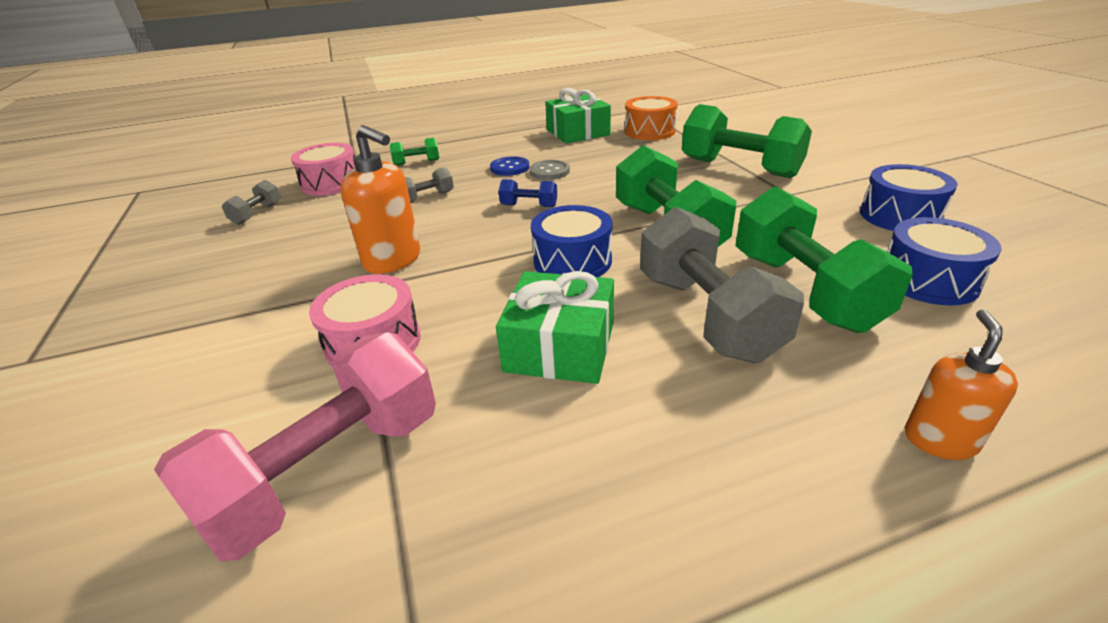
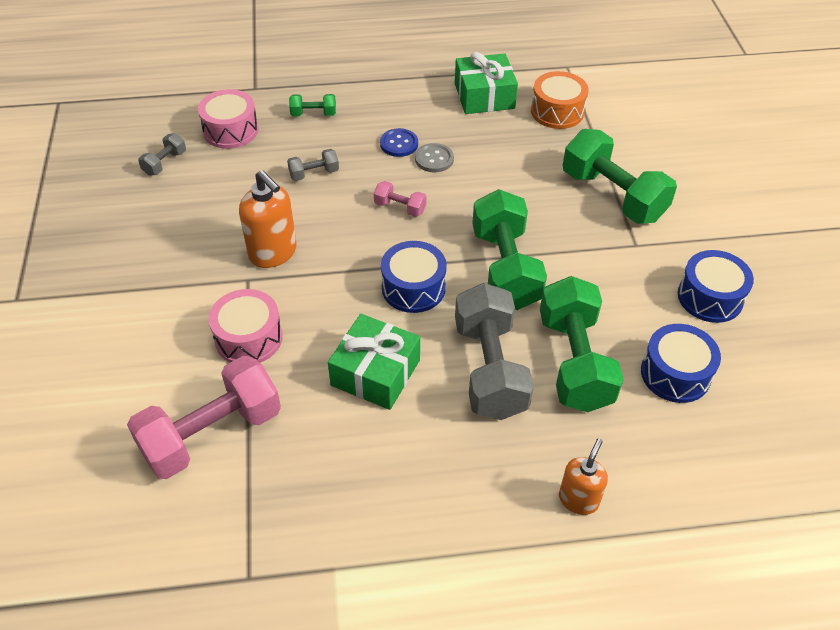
camera: 10 degrees right, 15 degrees up
(529, 206) = (400, 207): blue dumbbell -> pink dumbbell

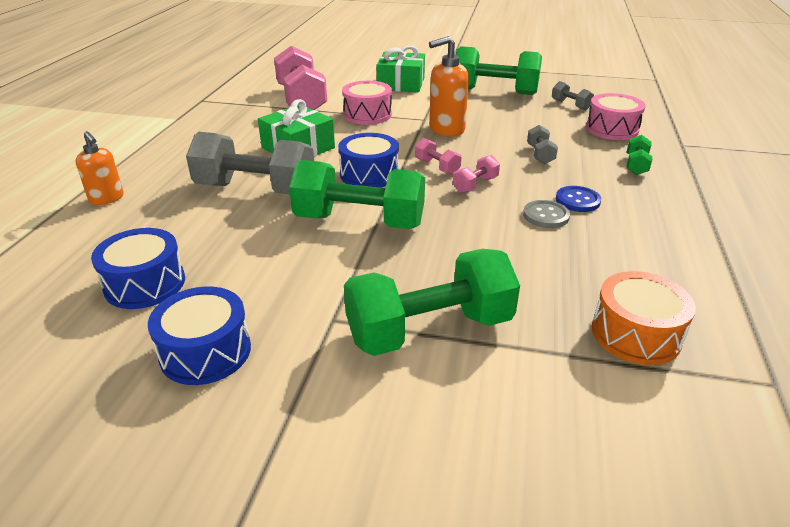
camera: 110 degrees right, 15 degrees down
(373, 241) = (437, 167): none -> pink dumbbell
(484, 96) = (675, 276): green gift -> green gift (401, 84)
(574, 362) = (220, 230): green dumbbell -> green dumbbell (494, 91)

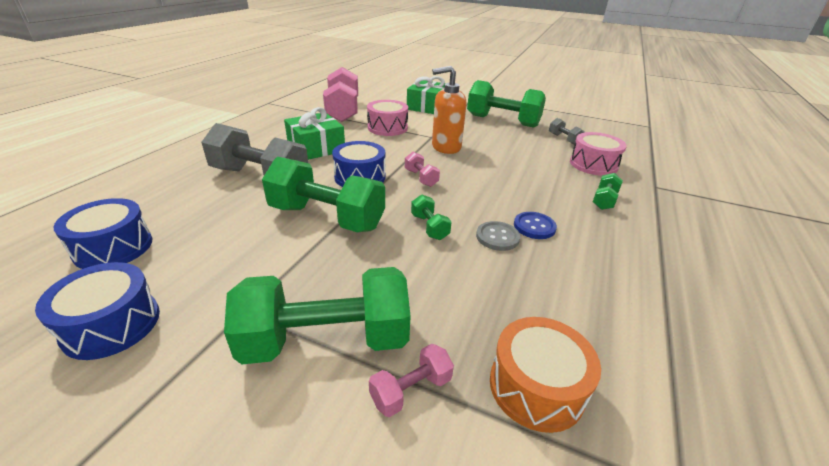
camera: 10 degrees right, 0 degrees up
(107, 199) = (142, 169): orange soap dispenser -> none
(473, 215) = (429, 227): none -> green dumbbell
(475, 185) = (446, 199): pink dumbbell -> pink dumbbell (411, 390)
(540, 154) = (517, 179): grey dumbbell -> none

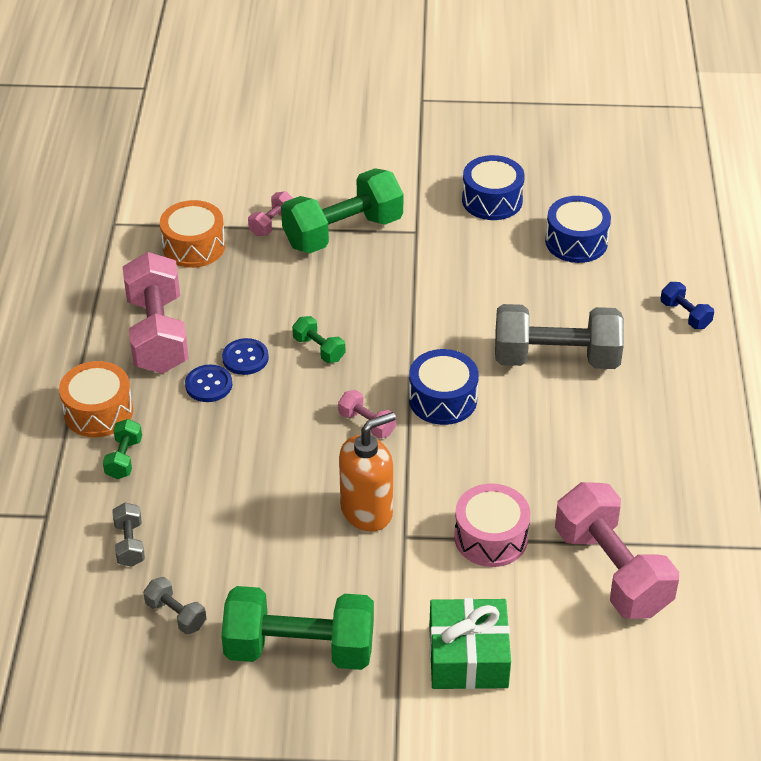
camera: 160 degrees right, 10 degrees up
(138, 176) = (685, 315): none -> blue dumbbell
(316, 147) = (550, 440): green gift -> none
(327, 218) = (429, 327): green dumbbell -> none
(497, 237) = (245, 358): grey button -> blue button
(583, 280) = (158, 334): none -> pink dumbbell
(593, 164) = (130, 544): pink drum -> grey dumbbell
(633, 232) = (98, 412): none -> orange drum

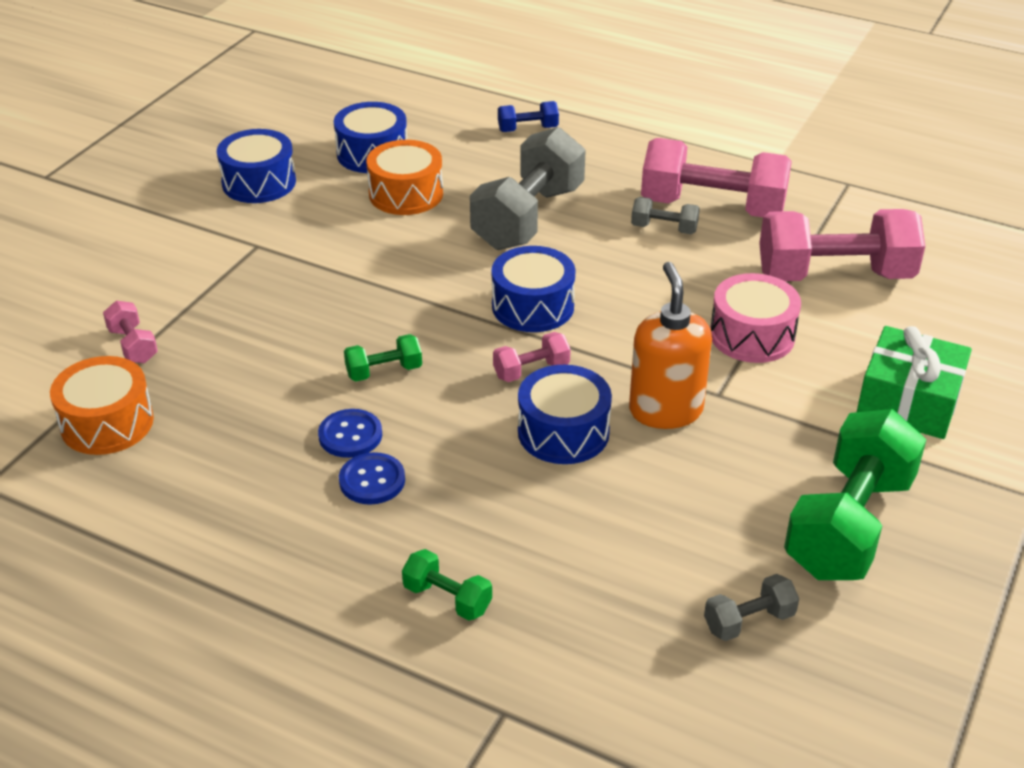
camera: 65 degrees left, 5 degrees down
(98, 412) = (341, 601): orange drum -> orange drum (406, 194)
(130, 544) = (605, 634): grey dumbbell -> grey dumbbell (664, 228)
(158, 334) = (241, 502): pink dumbbell -> pink dumbbell (712, 207)
(310, 462) = (563, 432): none -> blue drum
(343, 232) = (205, 296): green dumbbell -> none

